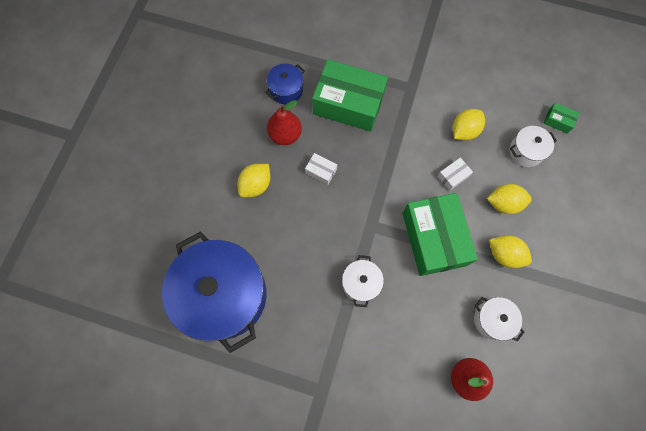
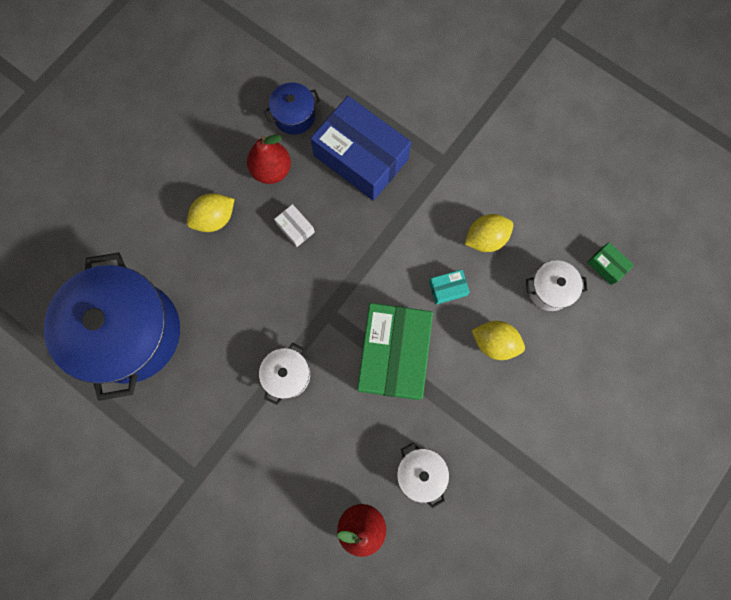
camera: 20 degrees right, 5 degrees up
(348, 103) = (361, 157): green box -> blue box
(453, 176) = (447, 289): white box -> turquoise box
(504, 254) = (468, 402): yellow lemon -> none

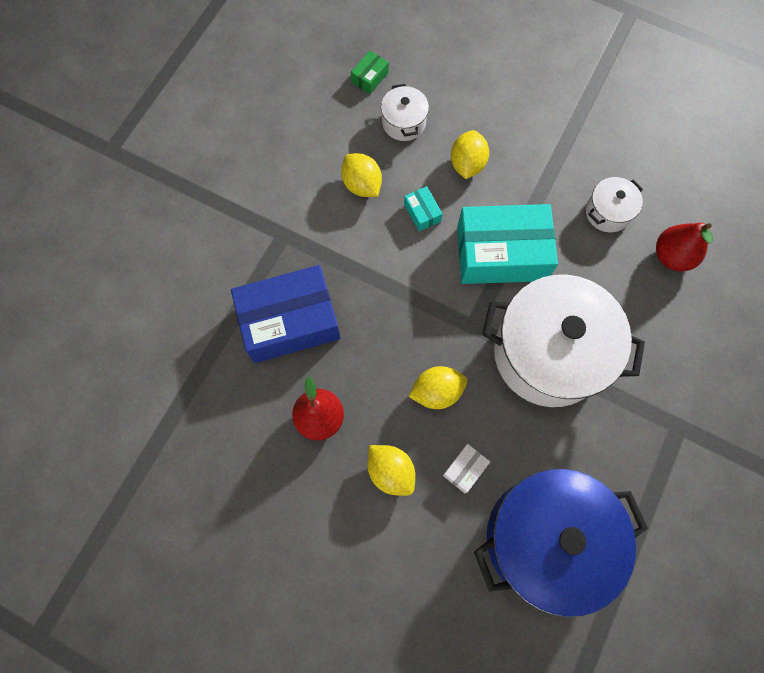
camera: 100 degrees left, 5 degrees down
(273, 268) = (436, 391): none -> yellow lemon
(287, 375) = (548, 353): white pot -> white pot, size x2.27
(294, 116) = (247, 405): blue pot -> none
(295, 228) = (385, 377): white box -> white box (464, 469)
(361, 157) = (289, 321): blue box -> blue box turned 45 degrees clockwise
(393, 354) = (501, 253): green box -> turquoise box

